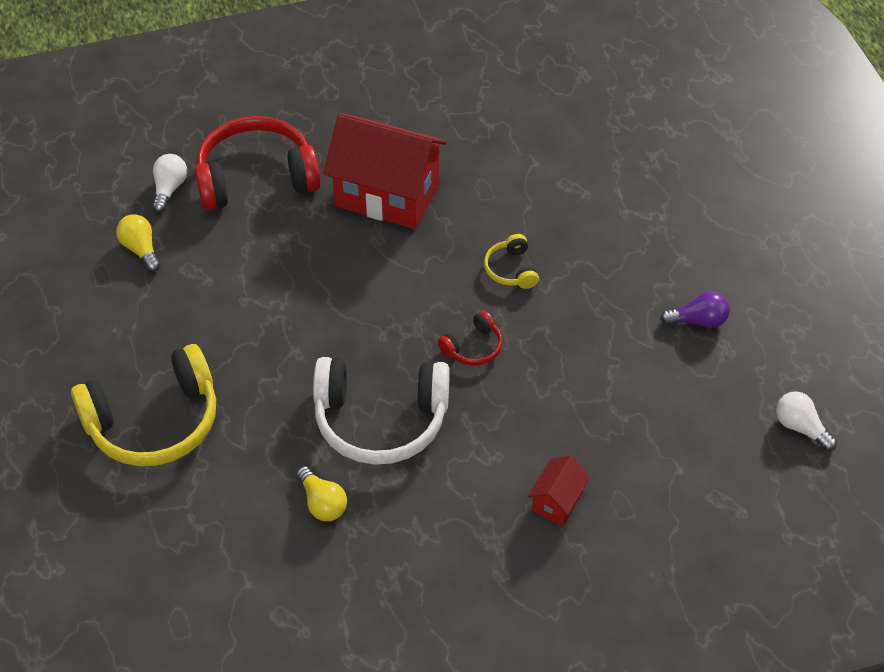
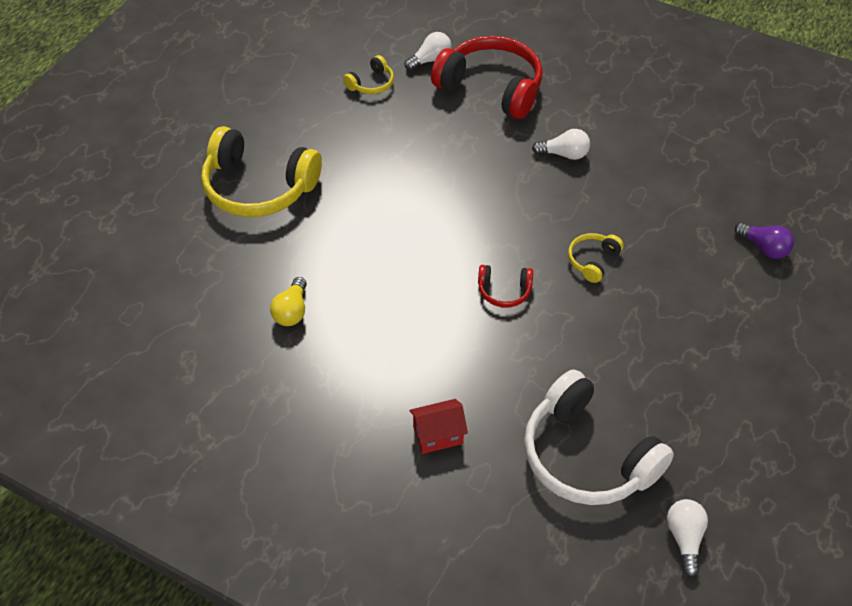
camera: 45 degrees right, 0 degrees up
(141, 249) = (371, 84): yellow light bulb -> yellow headphones
(380, 420) = (388, 290): white headphones -> white headphones (586, 456)
(387, 195) = (564, 154): red house -> white light bulb
(698, 321) = (694, 398): purple light bulb -> purple light bulb (764, 248)

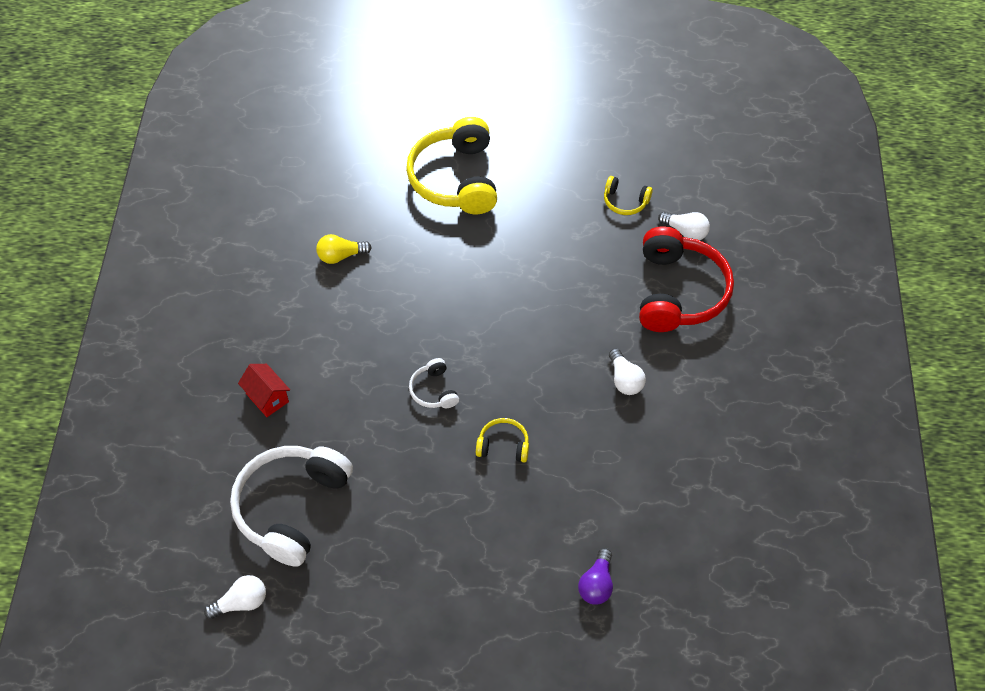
camera: 65 degrees right, 5 degrees up
(504, 291) = (433, 390): red headphones -> white headphones

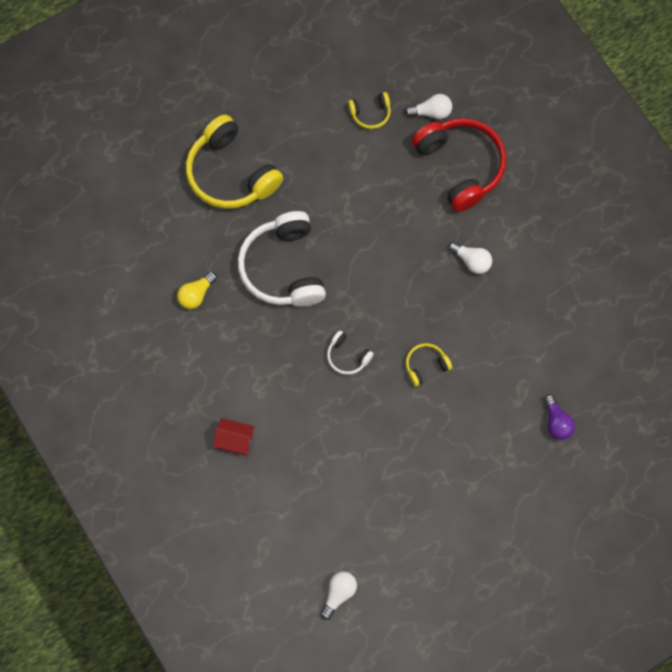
camera: 35 degrees left, 15 degrees up
(291, 507) = (318, 507): white headphones -> white headphones (283, 268)

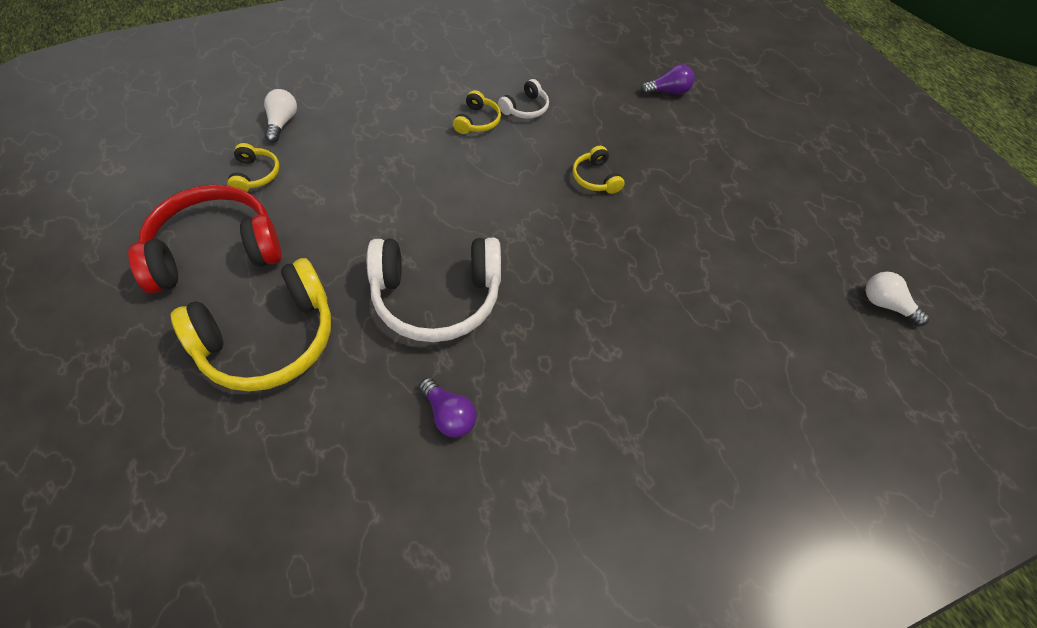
camera: 85 degrees left, 15 degrees down
(196, 295) = (449, 415): yellow light bulb -> purple light bulb
(235, 440) = (684, 395): red house -> none
(347, 357) = (575, 248): white headphones -> white headphones (525, 108)
(461, 166) = (360, 111): red headphones -> red headphones (215, 250)
(471, 261) = (477, 121): white light bulb -> yellow headphones

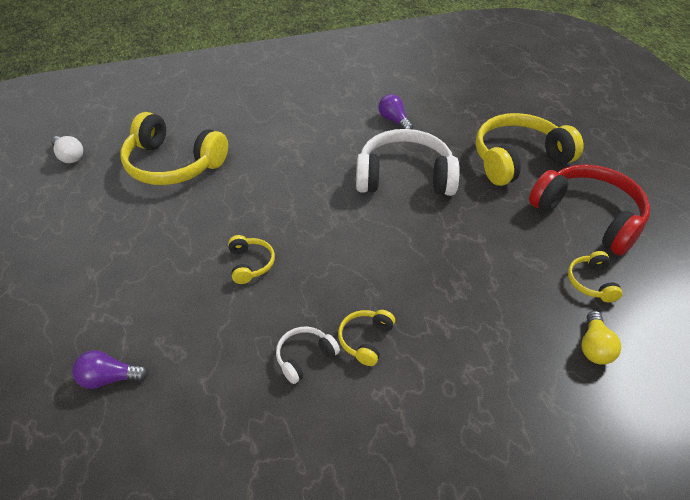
camera: 170 degrees left, 10 degrees down
(215, 250) = (589, 216): red headphones -> red headphones turned 120 degrees counterclockwise
(282, 123) = (594, 347): white light bulb -> yellow light bulb
(745, 299) = (173, 164): none -> yellow headphones

